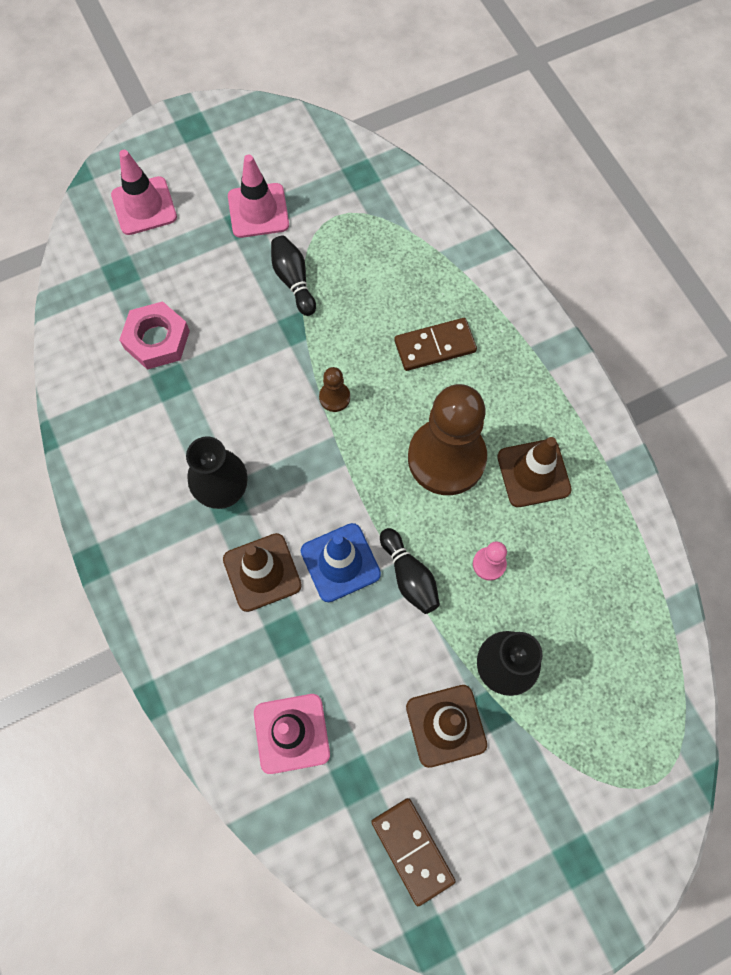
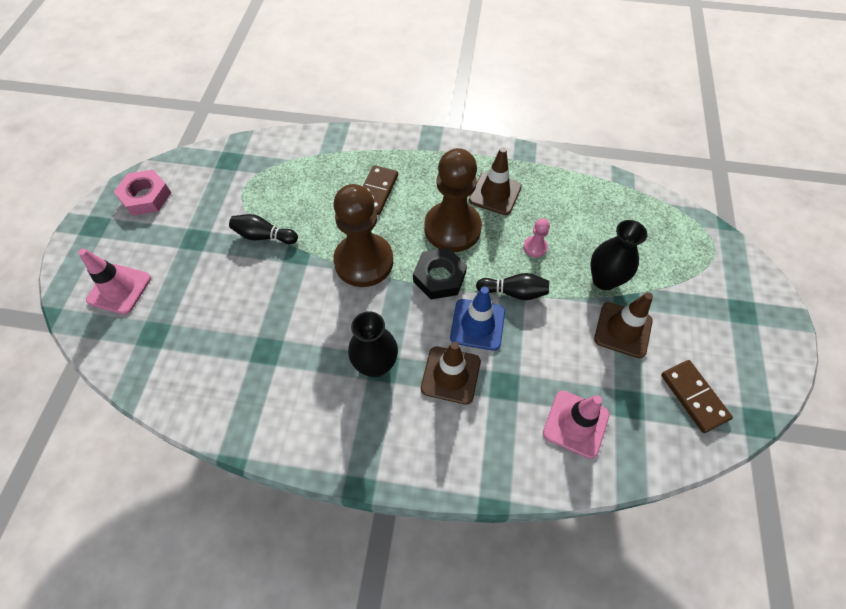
camera: 55 degrees left, 10 degrees down
(157, 340) = (227, 341): pink nut -> pink nut (146, 196)
(258, 211) = (195, 226): pink traffic cone -> none
(334, 397) = (364, 261): brown pawn -> brown pawn, size x2.44
(371, 486) = (439, 277): none -> black nut
(412, 850) = (694, 397): brown domino -> brown domino turned 60 degrees clockwise

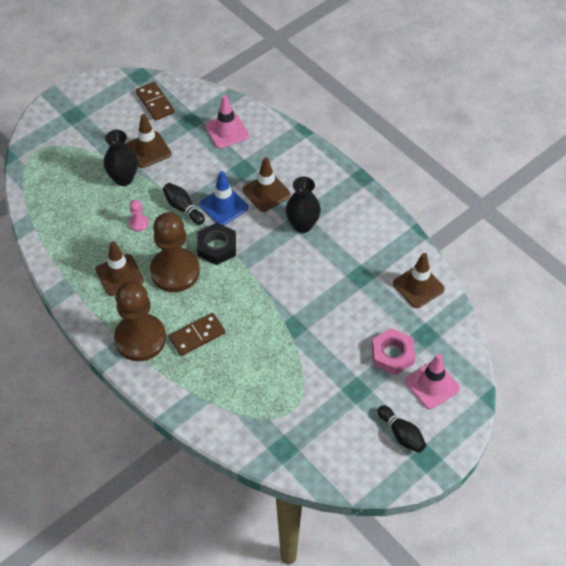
camera: 140 degrees left, 5 degrees down
(146, 196) = (371, 458): pink nut -> pink nut (392, 354)
(191, 384) = (418, 286): none -> brown traffic cone
(264, 236) = (305, 357): black bowling pin -> black bowling pin (401, 434)
(364, 261) = (254, 290): brown pawn -> brown pawn (140, 339)
(694, 397) = (155, 103): brown domino -> brown domino turned 45 degrees counterclockwise

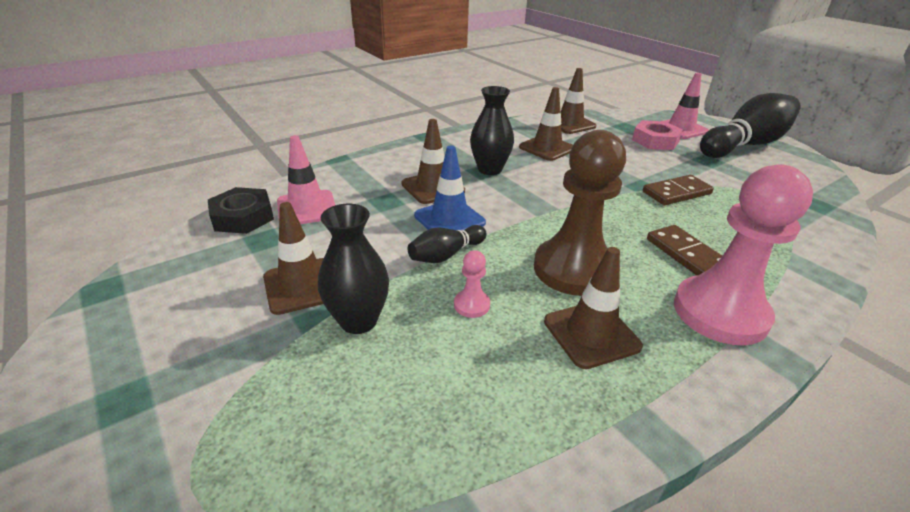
camera: 85 degrees left, 20 degrees down
(140, 339) = (720, 312): brown pawn -> pink pawn
(155, 103) = (191, 273): brown domino -> brown domino (676, 193)
(217, 247) = (524, 229): black nut -> black nut (243, 217)
(354, 265) = (547, 148): none -> brown traffic cone
(401, 434) = (745, 145): black bowling pin -> black bowling pin, size x2.09

